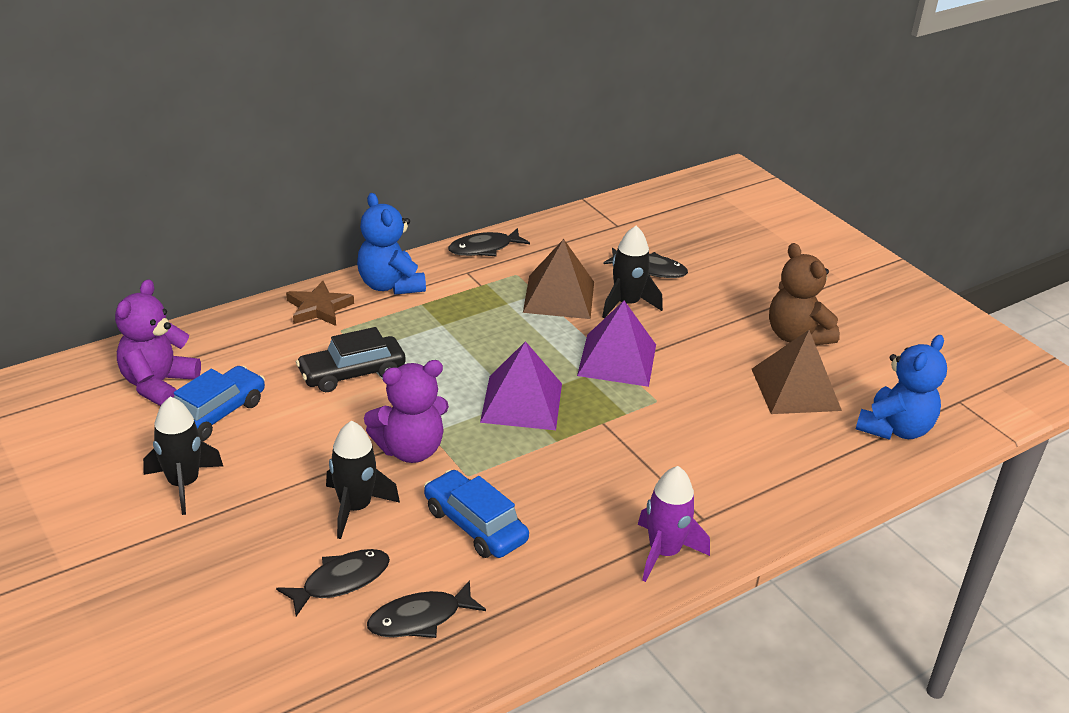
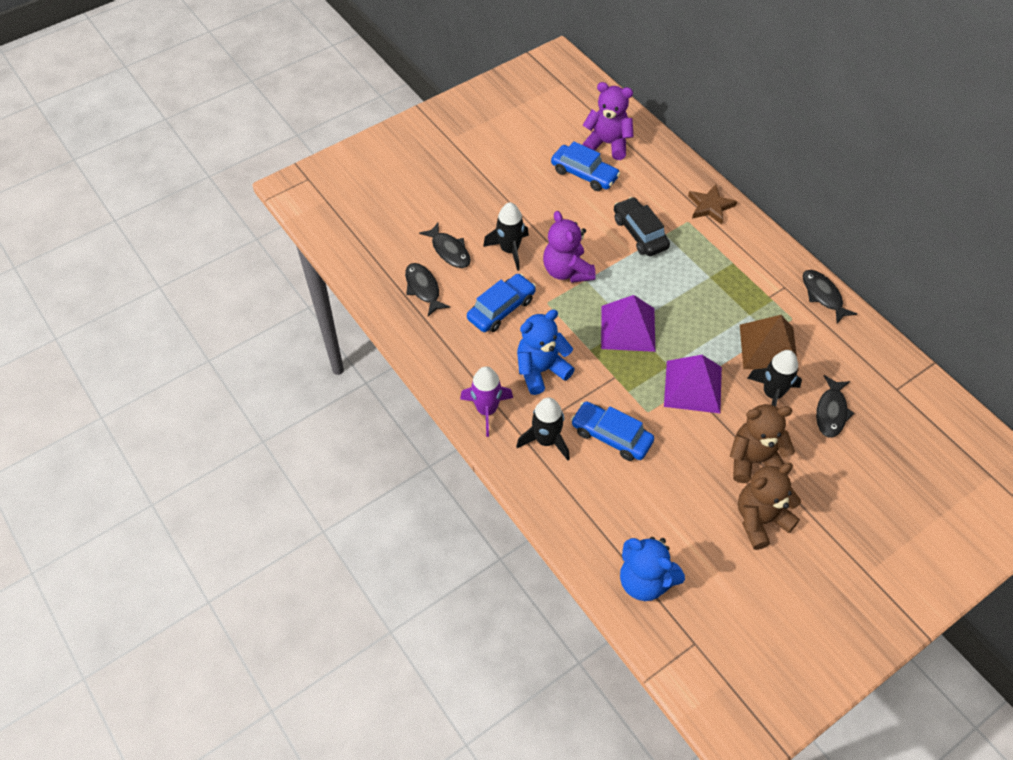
camera: 90 degrees right, 20 degrees up
(183, 484) = (520, 172): black rocket -> black rocket (546, 440)
(390, 285) = (751, 242): blue teddy bear -> blue teddy bear (541, 370)
(697, 435) = (611, 436): none -> blue car
(719, 329) = (754, 460): none -> brown teddy bear
(795, 389) = (683, 511): brown pyramid -> none

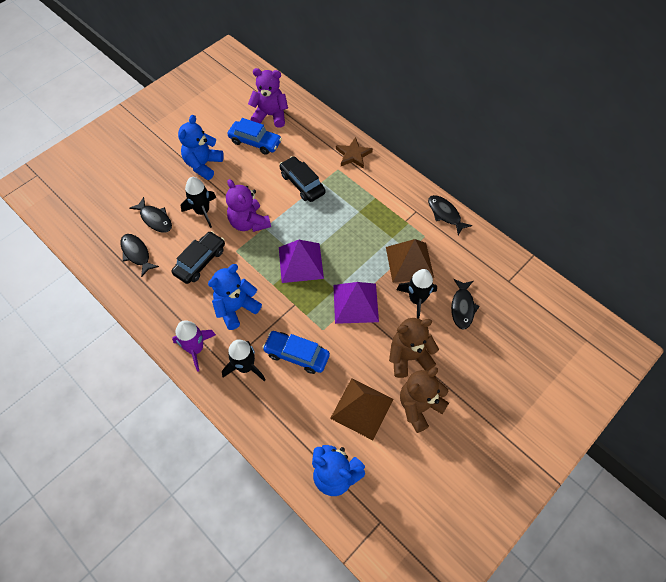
camera: 10 degrees left, 5 degrees up
(501, 309) = (200, 261): blue car -> black car
(515, 193) = (203, 165): none -> blue teddy bear
(687, 511) = (362, 408): none -> brown pyramid

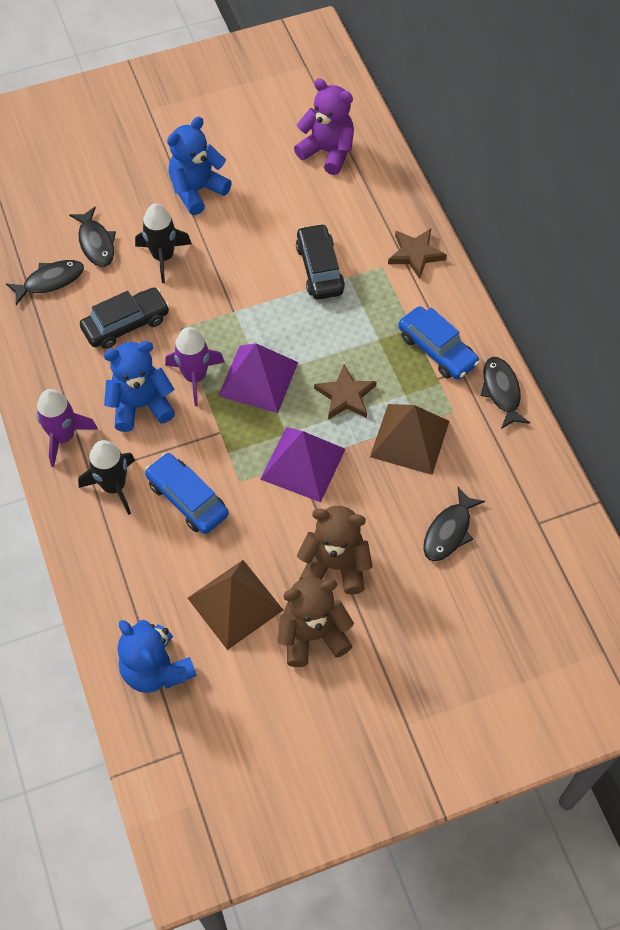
camera: 25 degrees right, 0 degrees up
(137, 253) = (50, 281): black fish -> black fish turned 75 degrees clockwise
(249, 222) = (217, 296): purple teddy bear -> none
(255, 142) = (285, 183): blue car -> blue car (437, 350)
(261, 277) = (195, 377): none -> purple rocket
(358, 252) = (345, 396): none -> brown star
(416, 300) = (390, 494): black rocket -> none

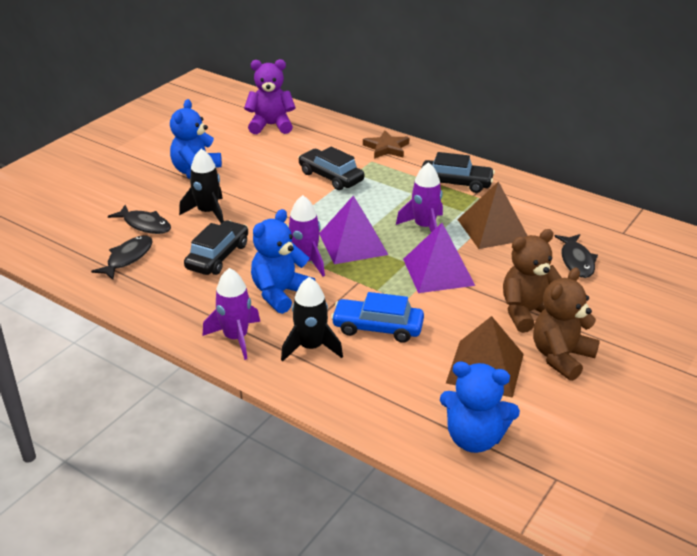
camera: 35 degrees left, 25 degrees down
(345, 396) = (424, 227): brown star -> purple rocket
(437, 350) = (455, 183): blue car -> black car
(501, 391) = (520, 185): black fish -> none

